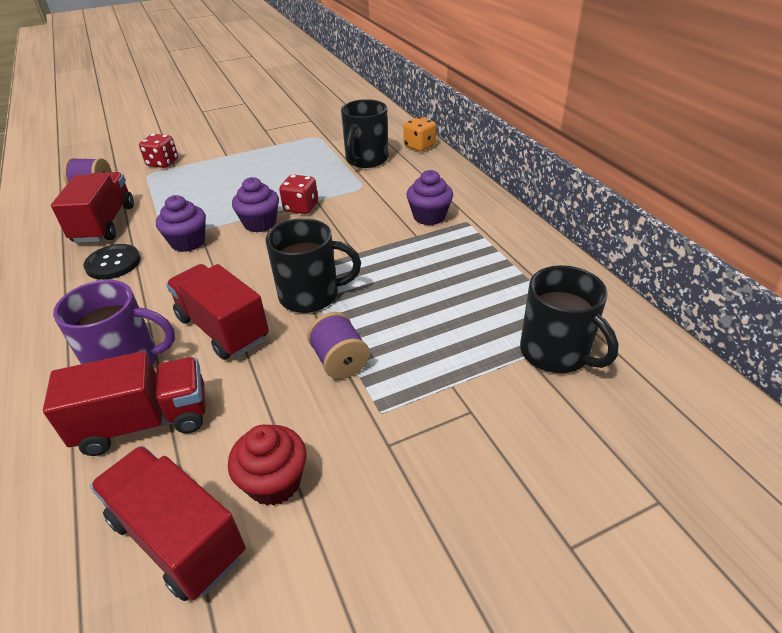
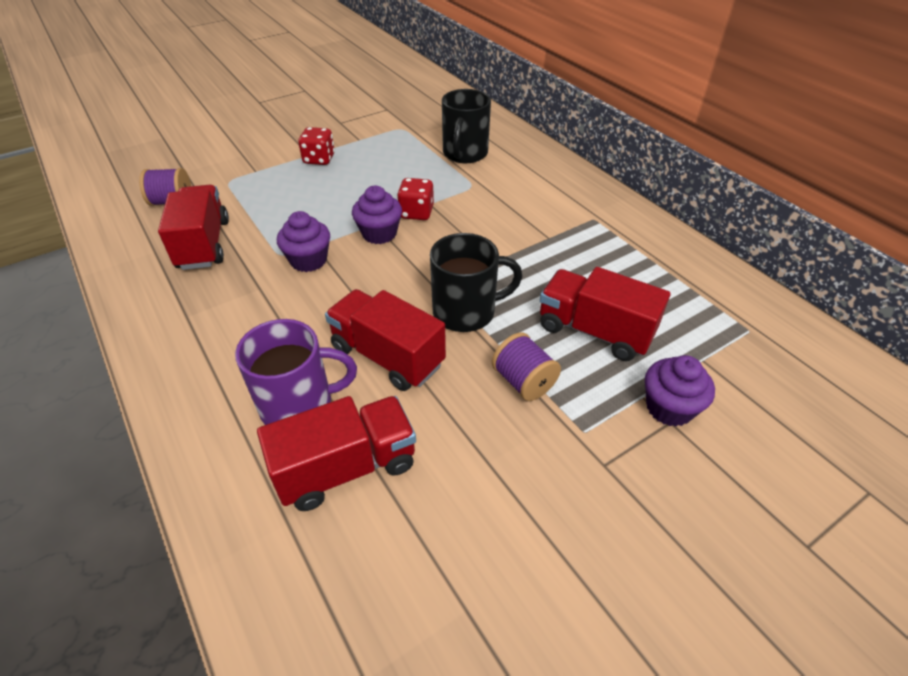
camera: 10 degrees left, 5 degrees up
(113, 263) = (234, 290): black button -> none
(162, 163) = (240, 167): red dice -> red dice (319, 159)
(178, 537) = (433, 586): red truck -> red truck (594, 331)
(274, 482) = (507, 516): red cupcake -> none
(419, 146) = (515, 136): orange dice -> none
(429, 216) = (554, 215): purple cupcake -> purple cupcake (669, 408)
(556, 352) = (729, 353): black mug -> none

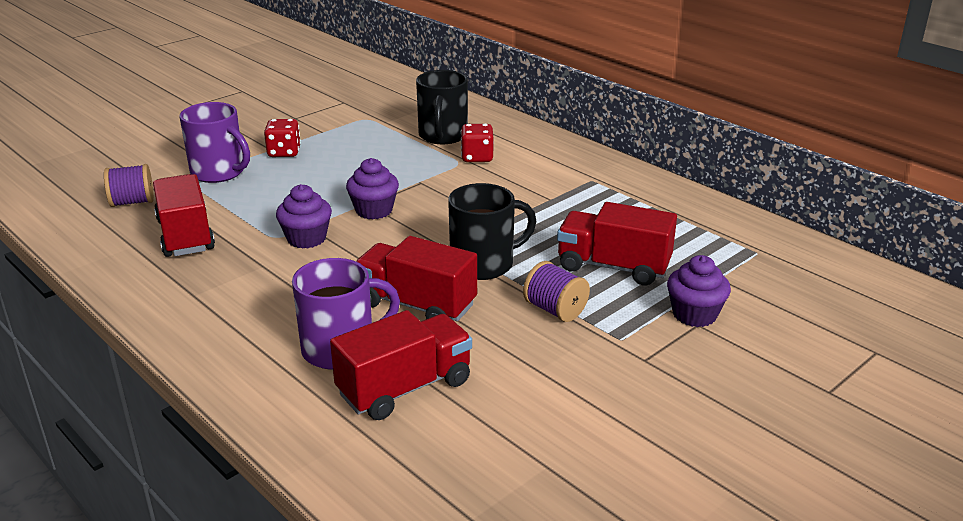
camera: 10 degrees left, 15 degrees down
(256, 176) = (219, 172): none -> purple mug
(416, 213) = (407, 190): red dice -> red dice (477, 157)

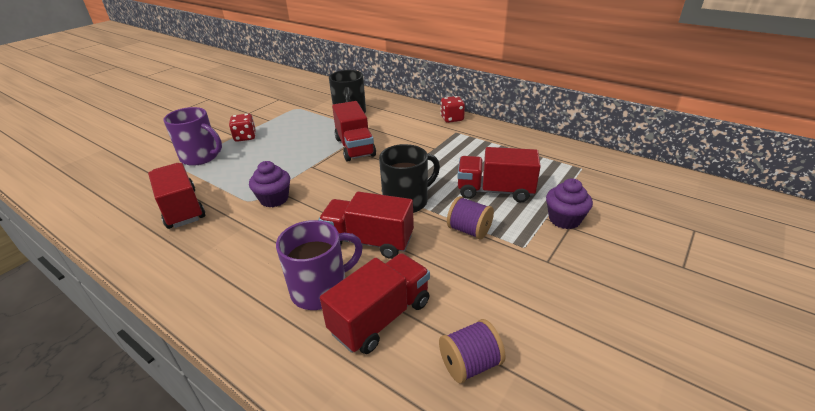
camera: 10 degrees left, 5 degrees up
(132, 202) = (138, 187): purple spool -> purple spool (470, 364)
(374, 210) = (318, 171): purple cupcake -> none
(435, 184) = (355, 147): none -> red truck
(477, 157) = (377, 125): red dice -> red dice (452, 119)

